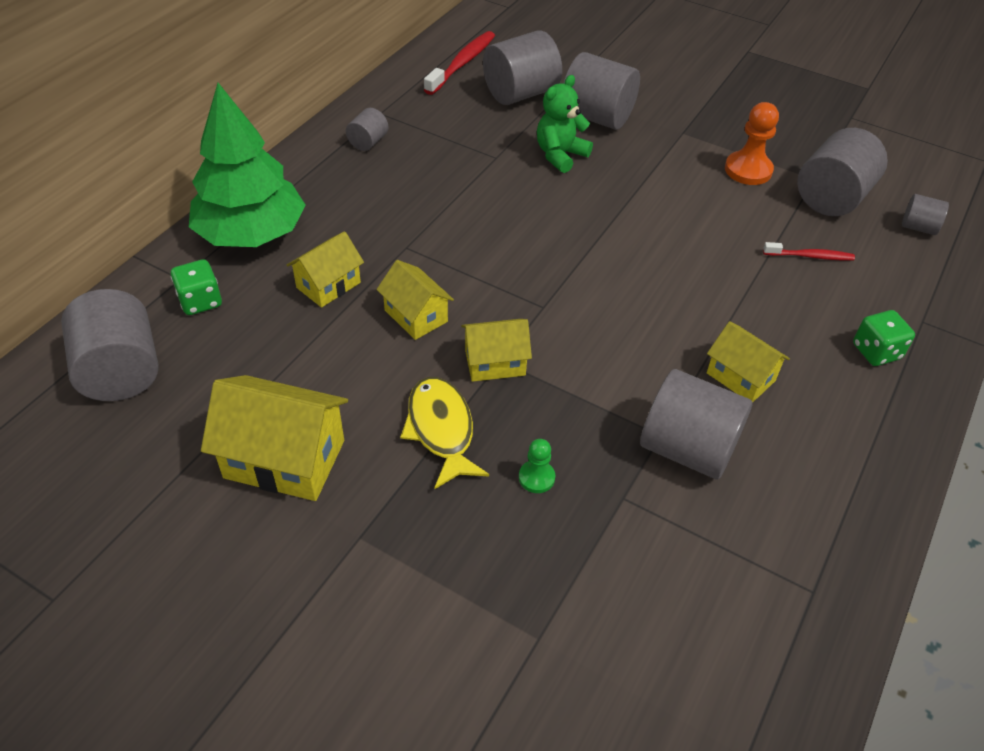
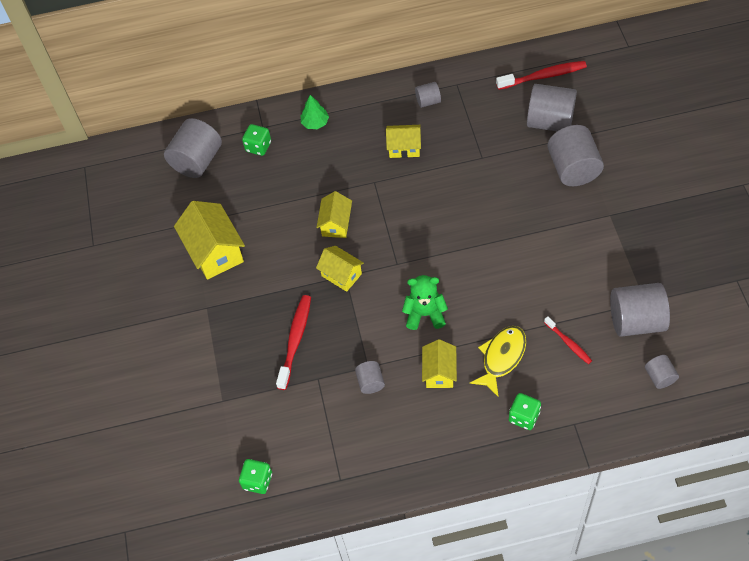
camera: 55 degrees right, 10 degrees up
(251, 234) = (315, 123): green tree -> green tree, size x0.42
(328, 285) = (317, 178): yellow house -> yellow house (404, 148)
(441, 430) = (284, 288): yellow fish -> yellow fish (501, 357)
(536, 477) = (295, 340): green pawn -> red toothbrush
(560, 155) = (518, 180): green teddy bear -> green teddy bear (425, 314)
(688, 449) = (370, 382): grey cylinder -> grey cylinder, size x0.51
(726, 698) = (257, 481): none -> green dice
(748, 170) = (612, 267): orange pawn -> none

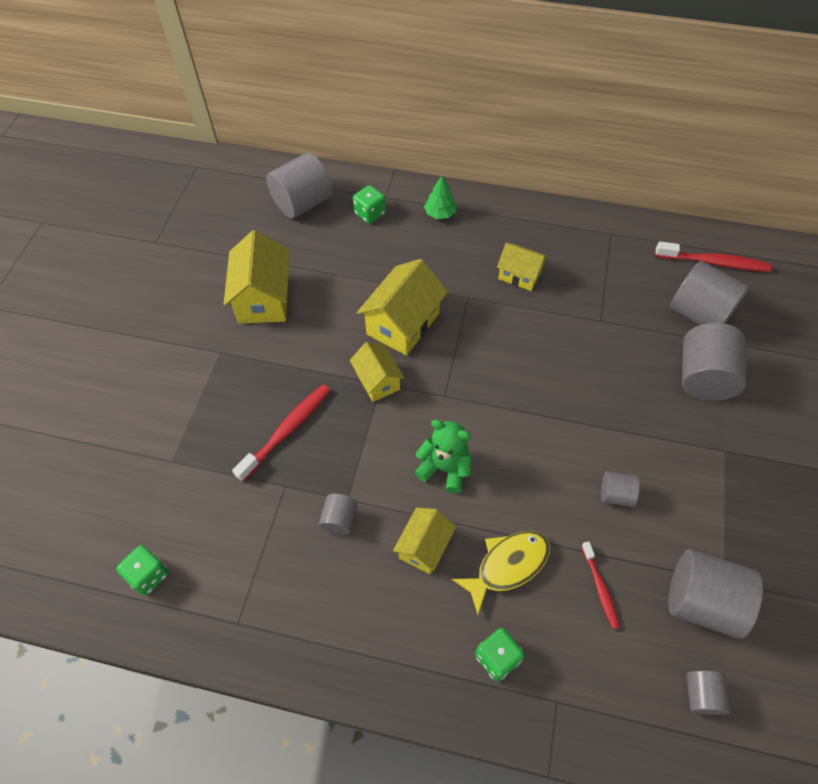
camera: 20 degrees right, 0 degrees up
(336, 224) = (403, 324): yellow house -> yellow house, size x1.64
(428, 101) = (570, 238): grey cylinder -> grey cylinder (616, 495)

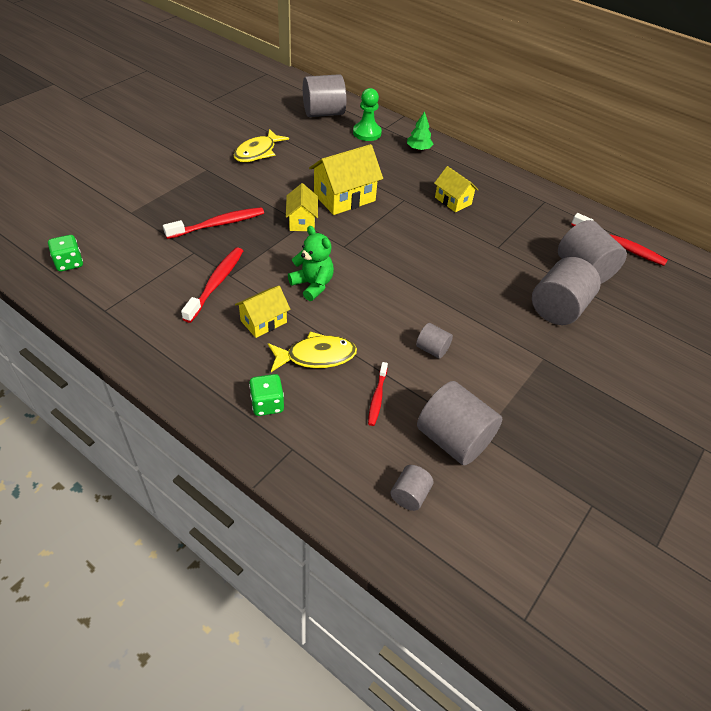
camera: 20 degrees right, 10 degrees down
(264, 298) = (257, 152): yellow house -> yellow fish
(339, 520) = (216, 284): grey cylinder -> red toothbrush
(370, 214) = (367, 133): green dice -> green pawn

